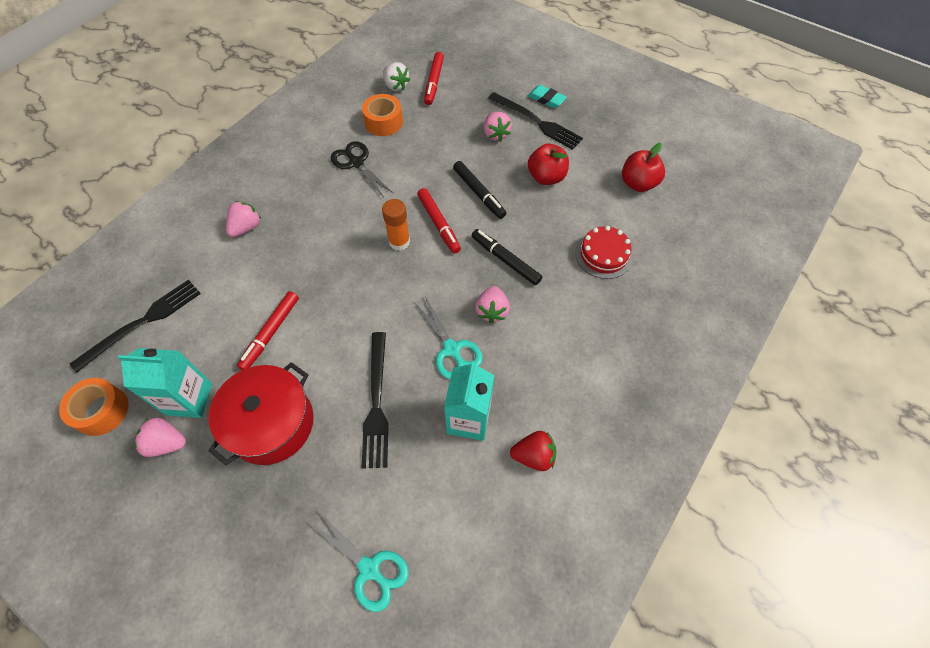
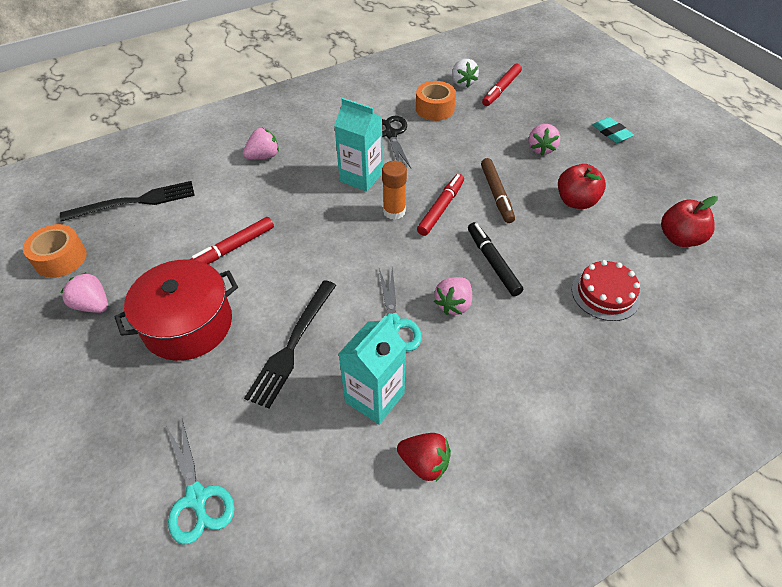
camera: 25 degrees right, 10 degrees down
(189, 399) = (133, 276): turquoise carton -> turquoise carton (361, 177)
(438, 224) = (441, 208): red marker -> red marker turned 150 degrees counterclockwise
(479, 193) = (496, 194): black marker -> brown marker
(537, 122) = (591, 150): black fork -> none

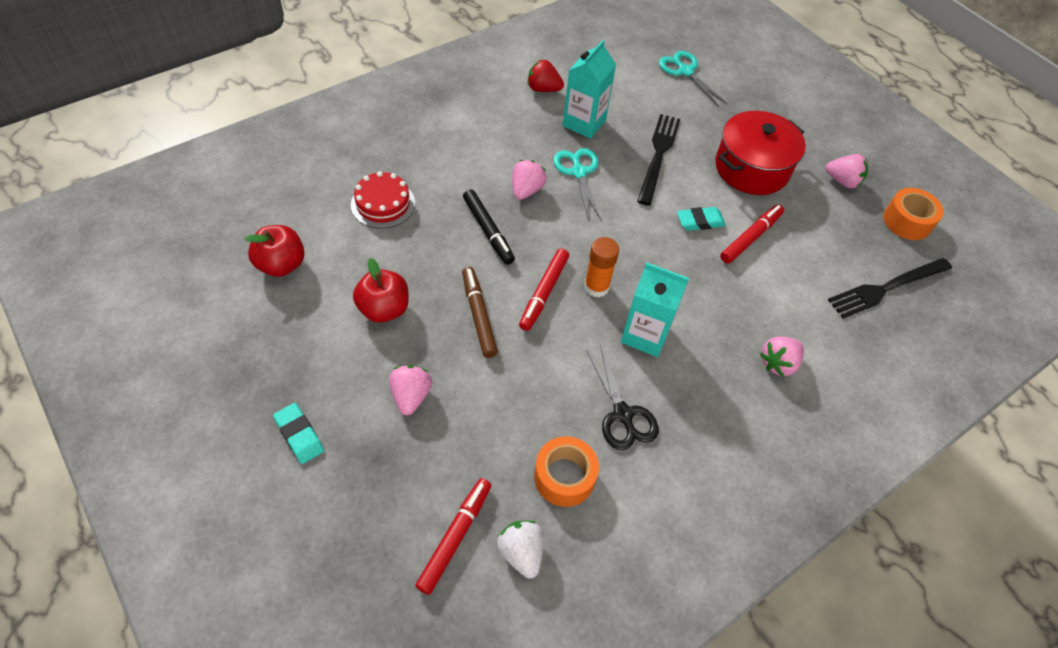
camera: 170 degrees right, 5 degrees up
(276, 265) = (700, 221): none -> turquoise eraser

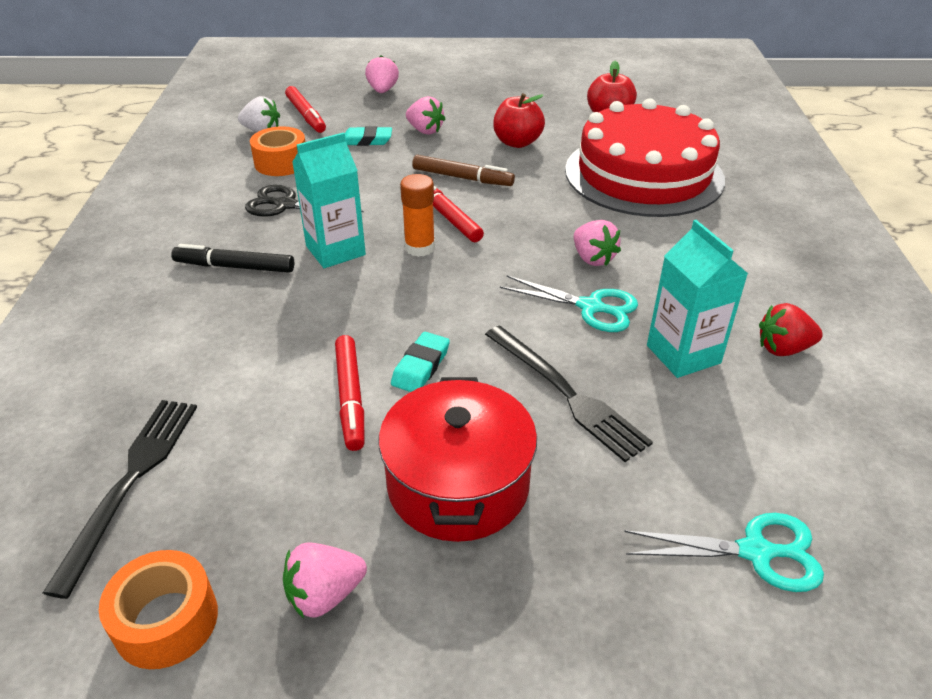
camera: 130 degrees right, 15 degrees down
(299, 435) = (446, 91): turquoise eraser -> turquoise eraser (367, 140)
(383, 204) = (643, 174): red cake -> red cake, size x2.24
(488, 231) = (555, 215): black marker -> black marker (235, 267)
(543, 89) = (783, 349): red strawberry -> red strawberry turned 150 degrees counterclockwise
(778, 363) = (196, 315): pink strawberry -> pink strawberry (382, 90)

